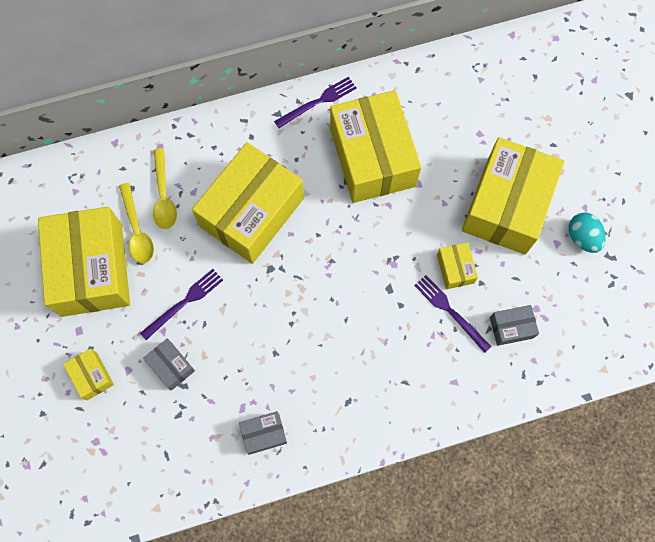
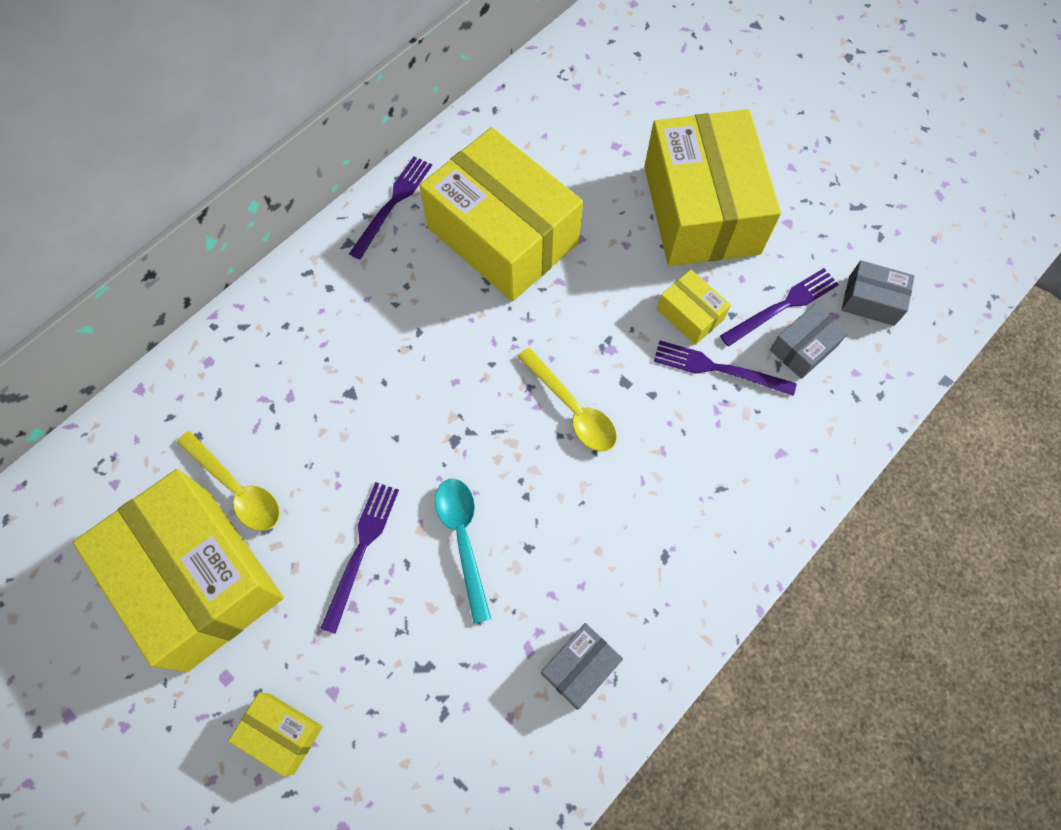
camera: 30 degrees left, 5 degrees down
(164, 196) = (250, 423): yellow spoon -> yellow spoon (572, 408)
(171, 366) = (393, 649): grey box -> grey box (871, 300)
(242, 328) = (463, 539): none -> turquoise spoon
(252, 212) = (386, 381): yellow box -> none
(516, 295) = (782, 306): none -> purple fork
(582, 237) = (812, 201): turquoise egg -> none

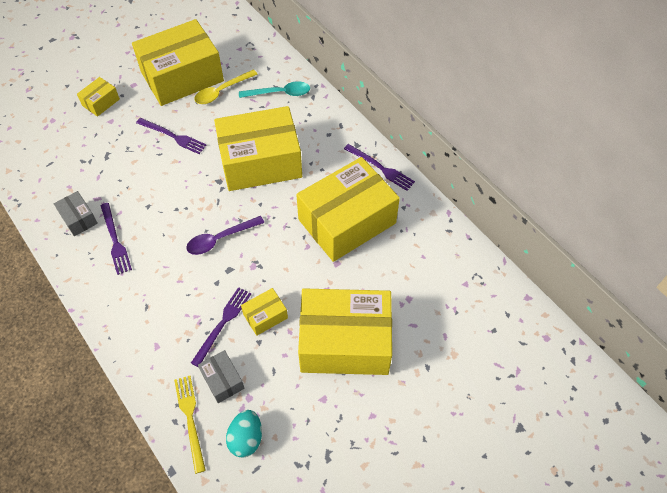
camera: 100 degrees right, 10 degrees down
(403, 381) = (260, 162): none -> yellow box
(463, 539) = (163, 178): turquoise spoon -> turquoise spoon (280, 93)
(572, 408) = (220, 239): yellow spoon -> purple spoon
(782, 306) = (257, 376): purple fork -> purple fork (115, 240)
(871, 300) = (246, 438): grey box -> turquoise egg
(871, 375) = (190, 419): none -> yellow fork

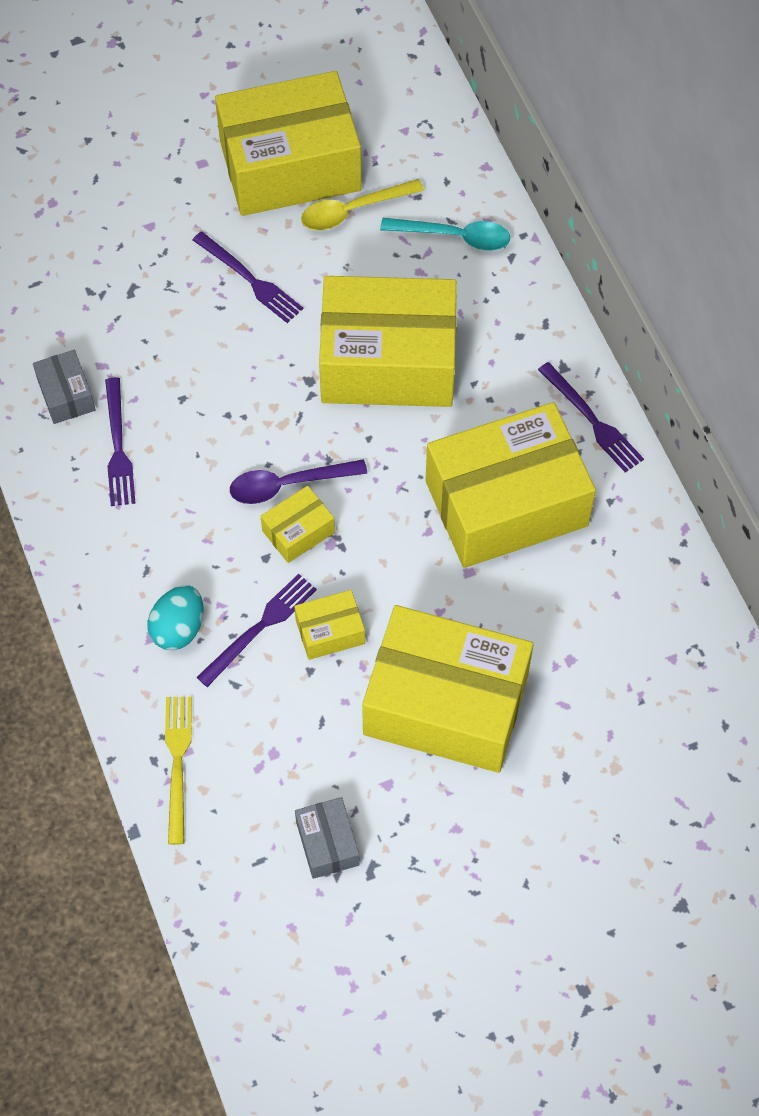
camera: 15 degrees right, 5 degrees up
(101, 102) = (140, 186): yellow box -> yellow box (298, 531)
(222, 380) = (239, 717): grey box -> grey box (327, 843)
(246, 438) = (255, 813): turquoise egg -> turquoise egg (178, 628)

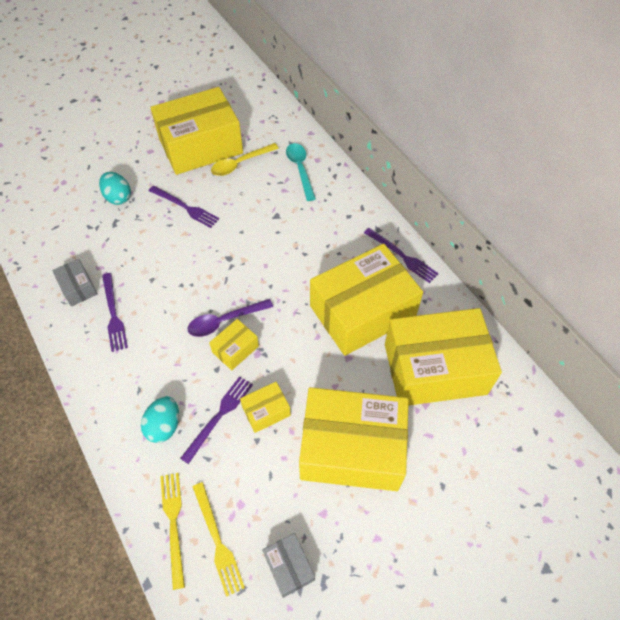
camera: 10 degrees left, 5 degrees down
(141, 244) = (118, 197): none -> turquoise egg
(235, 794) = (217, 541): none -> yellow fork
(388, 362) = (274, 241): yellow box -> yellow box (434, 369)
(454, 237) = (300, 169): turquoise spoon -> turquoise spoon turned 105 degrees counterclockwise

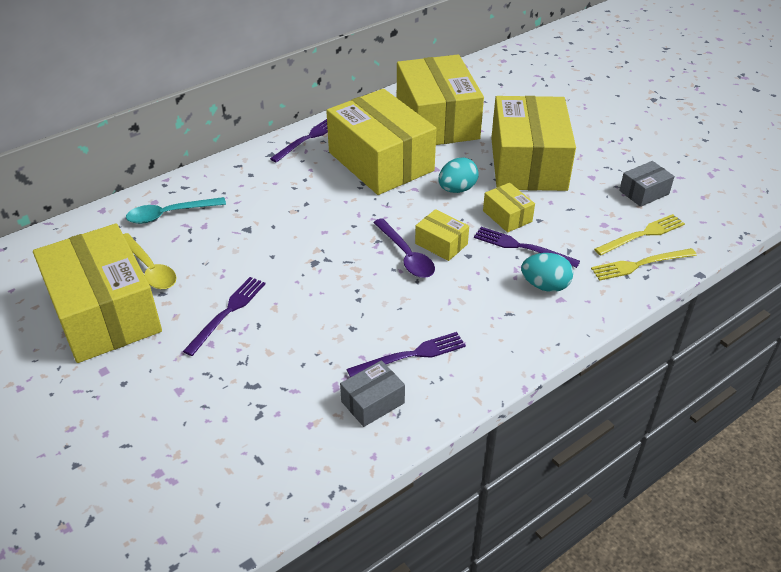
camera: 95 degrees left, 15 degrees down
(118, 197) = (201, 391): turquoise egg -> turquoise egg (457, 189)

